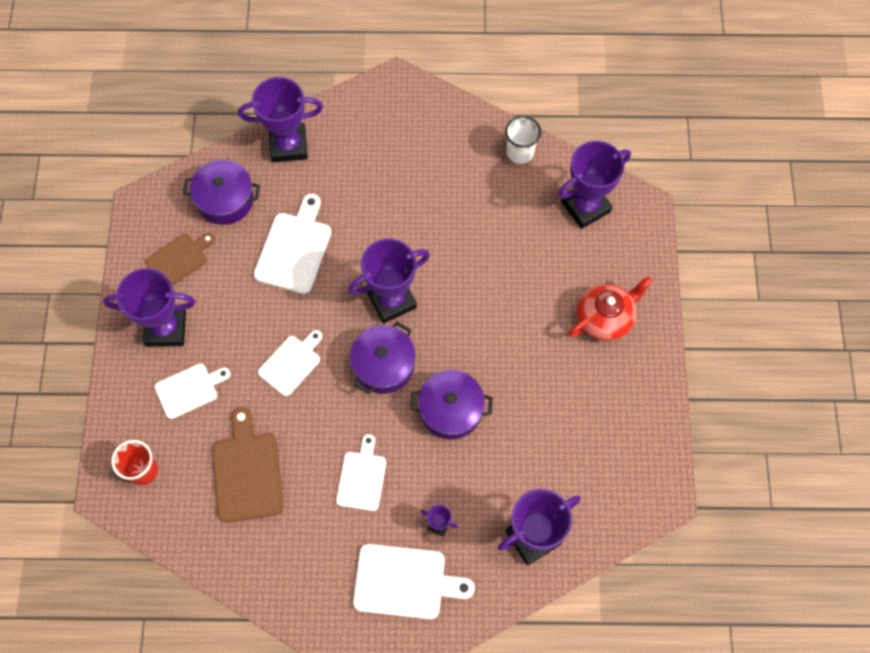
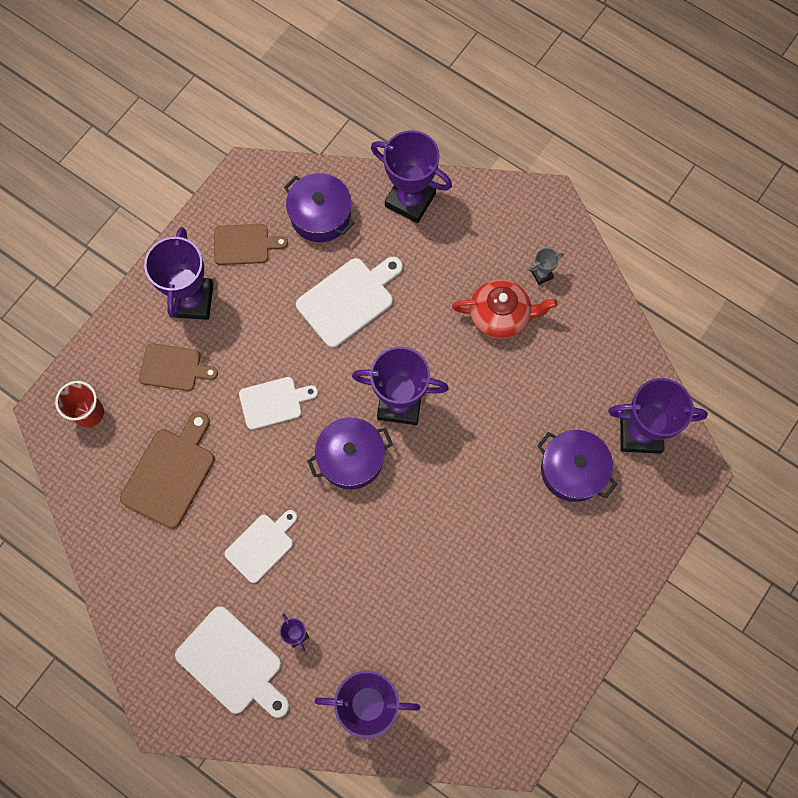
camera: 35 degrees right, 5 degrees up
(166, 328) = (191, 300): purple trophy -> purple trophy turned 60 degrees clockwise
(189, 390) = (174, 368): white cutting board -> brown cutting board
(430, 139) = (542, 274): none -> grey trophy
(451, 410) = (380, 539): purple pot -> purple pot (573, 470)
(520, 152) = (616, 340): white cup -> none
(605, 318) = (581, 550): red teapot -> red teapot (500, 316)

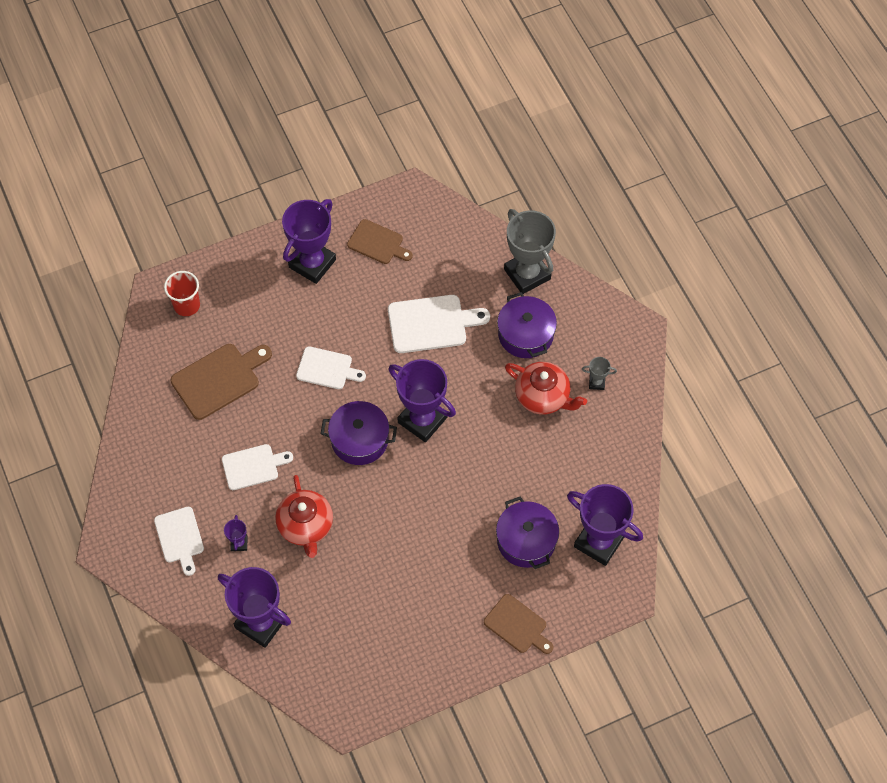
camera: 30 degrees right, 10 degrees down
(174, 368) = (268, 305): brown cutting board -> brown cutting board (517, 625)
(233, 663) = (180, 538): white cutting board -> white cutting board, size x0.67
(320, 215) = (449, 251): purple pot -> purple pot (525, 334)
(352, 577) = (306, 526): none -> red teapot
(410, 200) = (527, 274): purple trophy -> grey trophy

